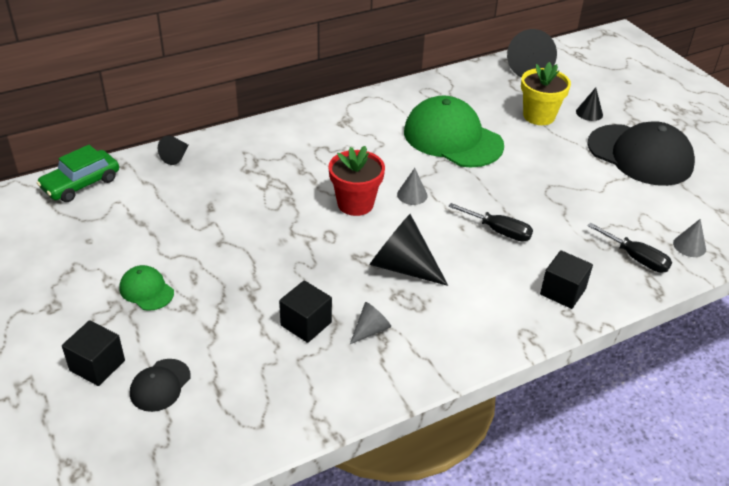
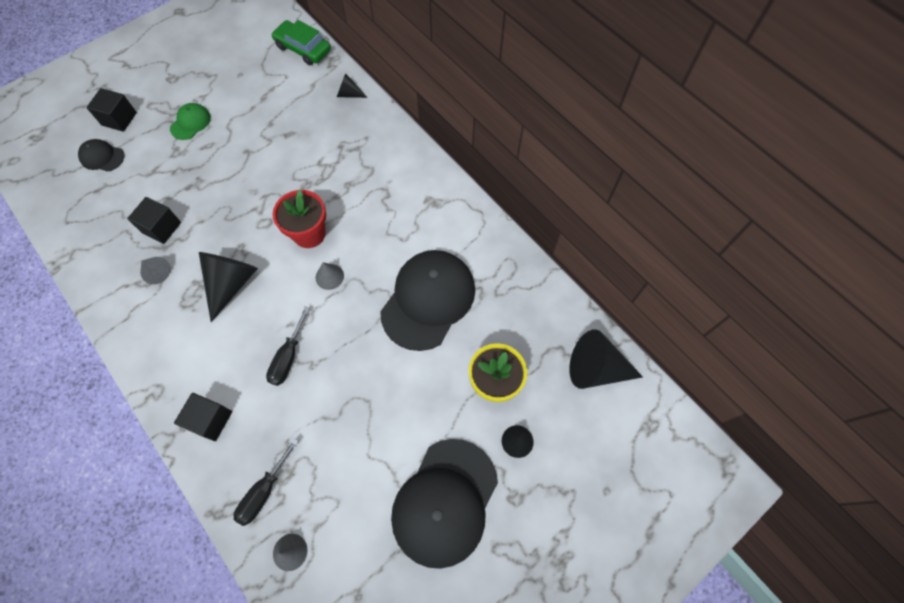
camera: 80 degrees right, 25 degrees up
(452, 138) = (428, 300): green cap -> black cap

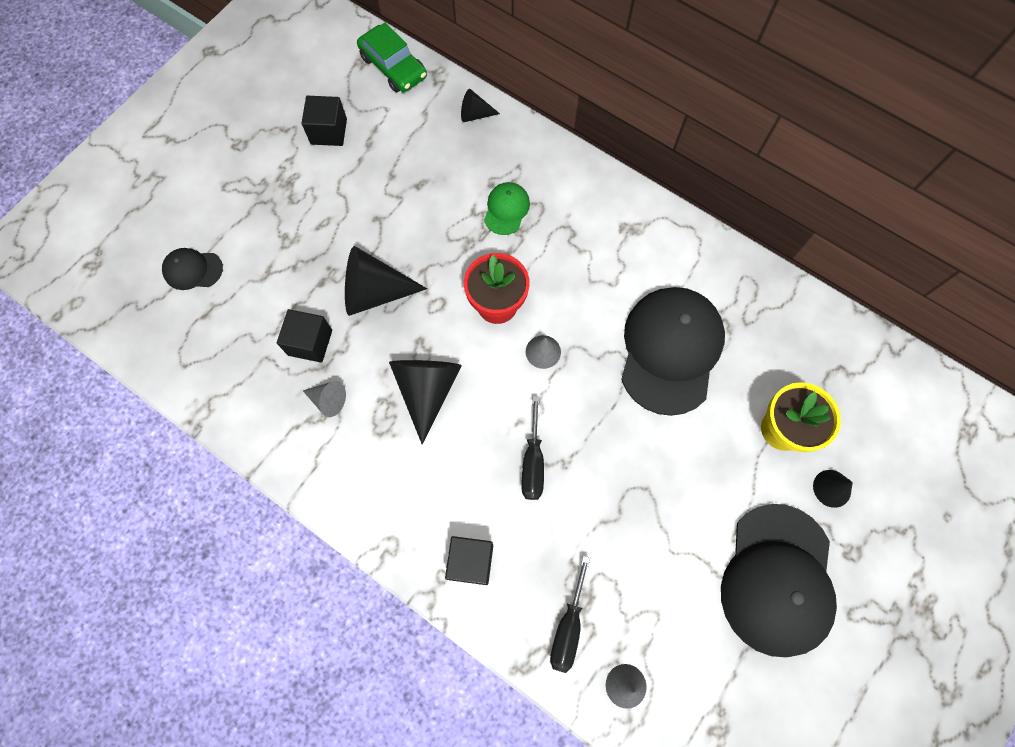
camera: 15 degrees left, 5 degrees up
(119, 119) = (193, 214): black cube -> black cube (329, 131)
(190, 123) = (289, 198): green cap -> green cap (506, 209)
(303, 49) = (393, 67): green car -> green car turned 150 degrees counterclockwise
(596, 369) = (888, 382): black cone -> black cone (374, 292)

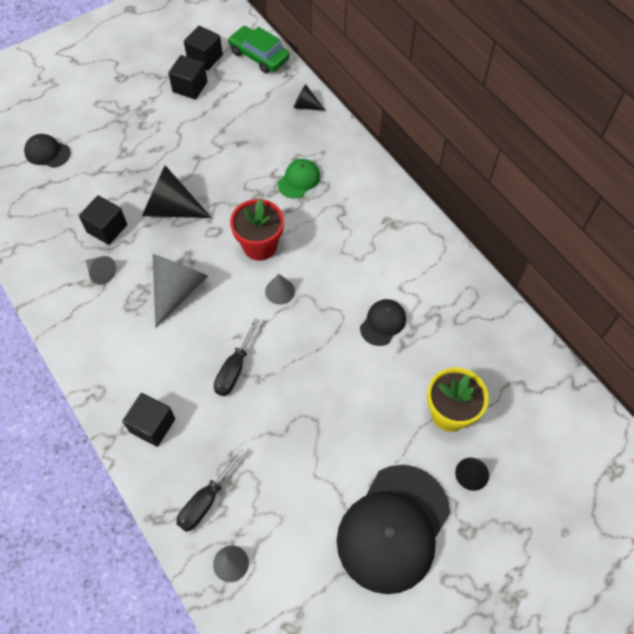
camera: 20 degrees right, 10 degrees down
(330, 88) = (205, 58): none -> black cube
(393, 67) = (259, 56): green car -> green car turned 150 degrees clockwise
(427, 390) = (177, 290): black cone -> grey cone
(670, 350) = (383, 323): black cap -> black cap, size x0.46

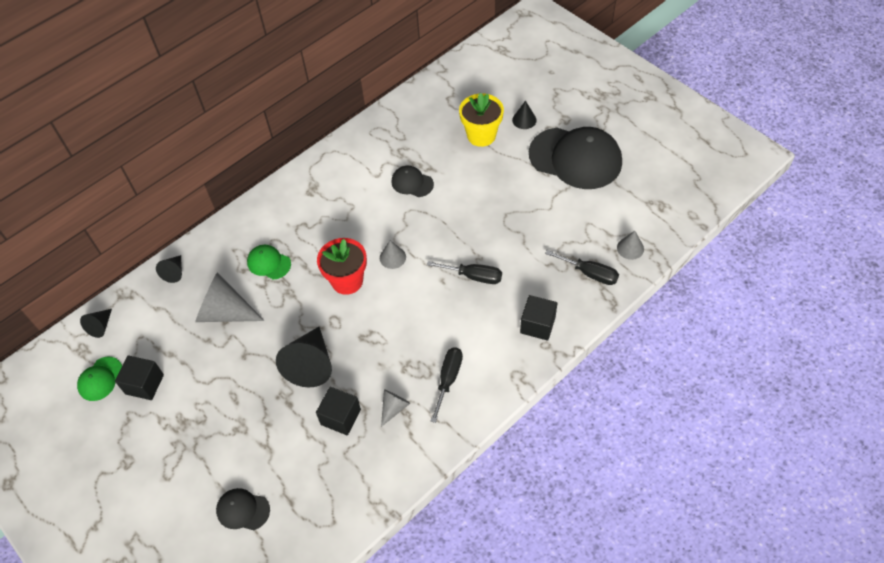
camera: 95 degrees left, 5 degrees down
(47, 152) = (242, 510): black cap -> black cap turned 90 degrees clockwise
(115, 325) = (448, 379): none -> black screwdriver
(177, 290) = (403, 337): grey cone -> grey cone (225, 312)
(205, 58) = (100, 379): black cube -> green cap
(259, 56) = (100, 326): green car -> black cone

